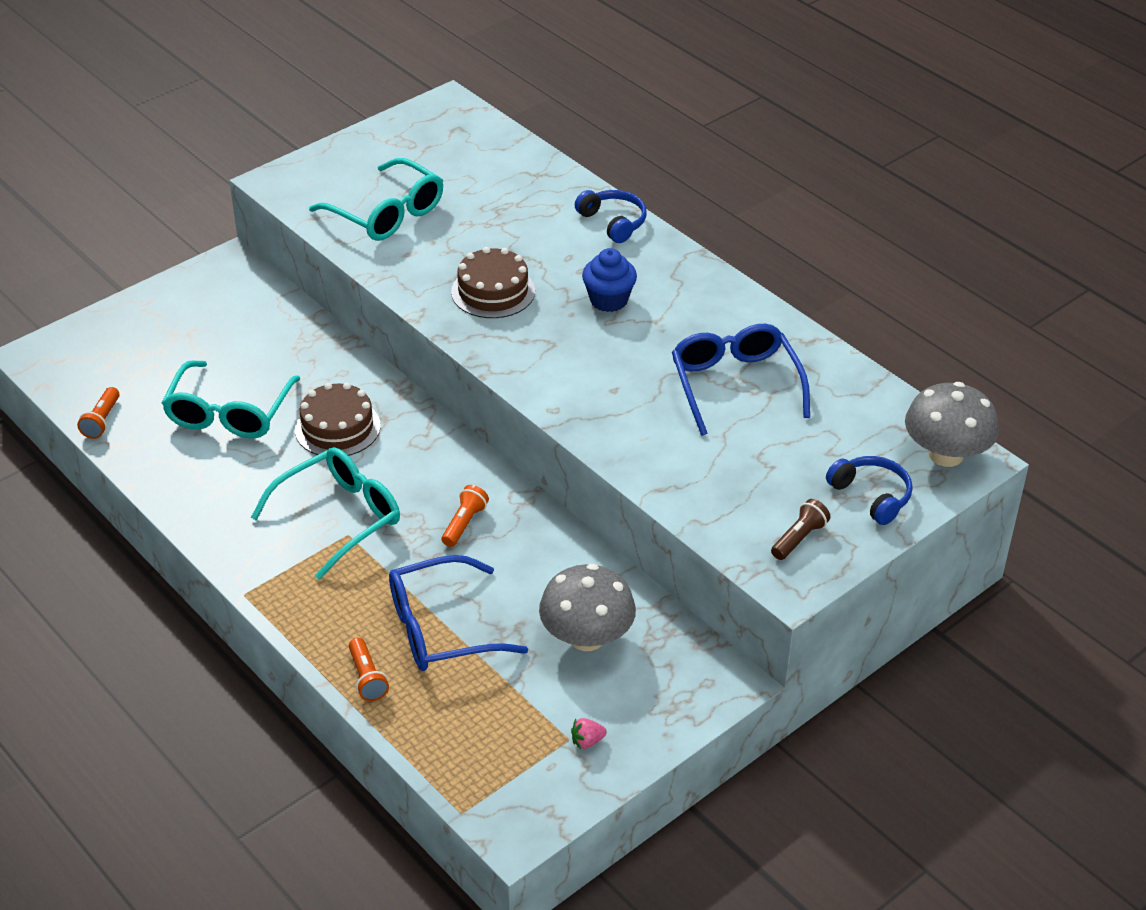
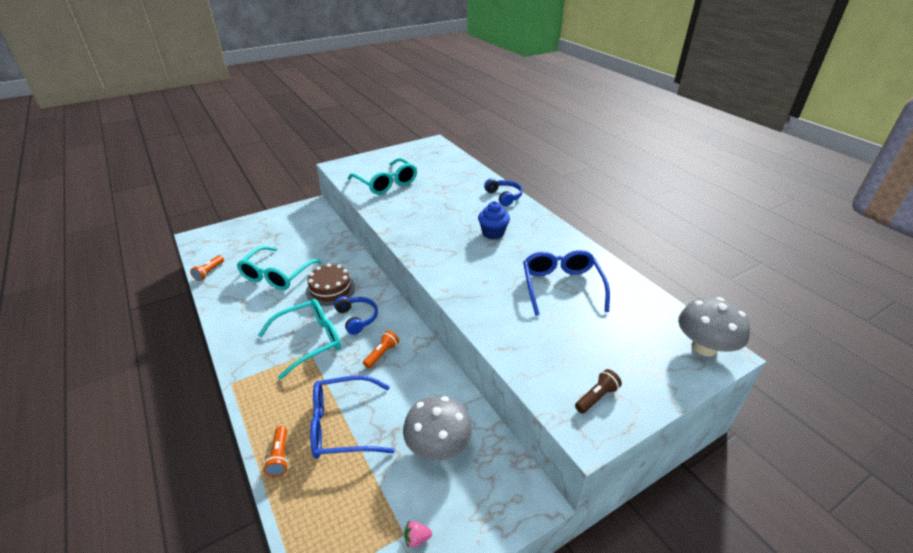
camera: 10 degrees right, 5 degrees down
(493, 291) = (429, 223): brown cake -> none
(871, 496) = (651, 371): blue headphones -> blue headphones (357, 318)

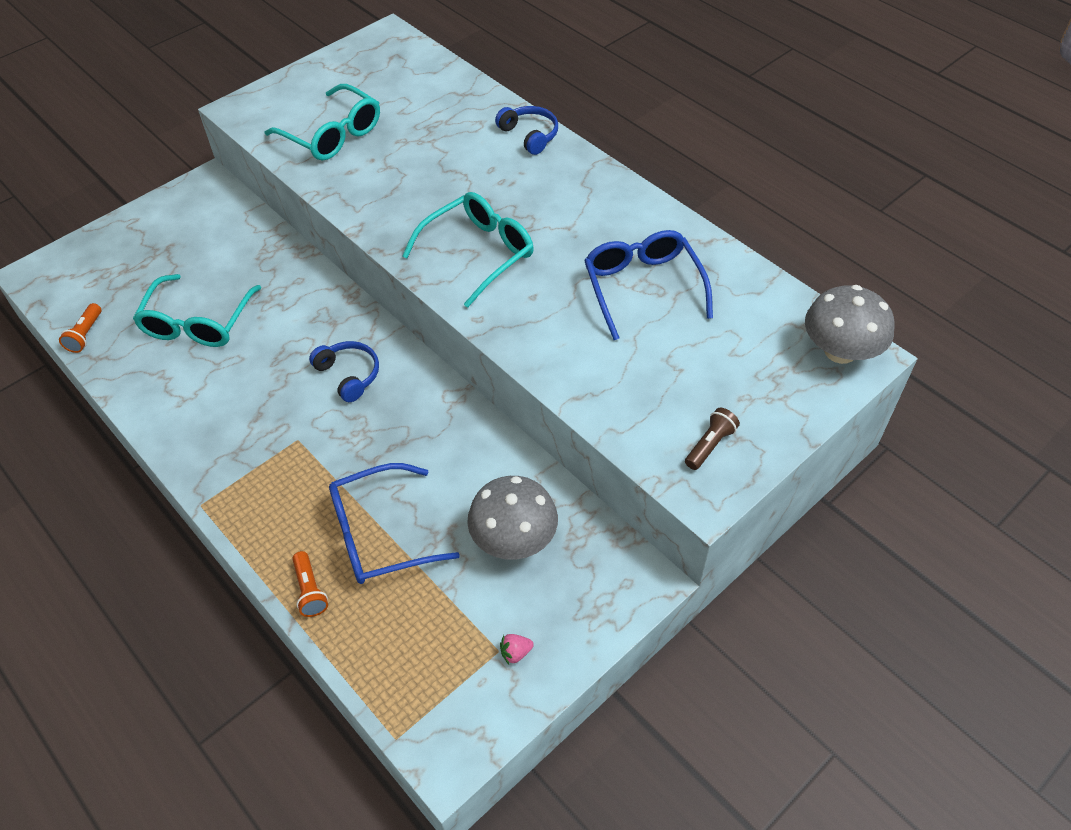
camera: 10 degrees left, 15 degrees up
(309, 341) = (290, 422): turquoise glasses -> turquoise glasses (478, 253)
(330, 289) = (292, 333): brown cake -> none
(382, 354) = (403, 424): orange flashlight -> none
(493, 233) = (527, 209): blue cupcake -> none

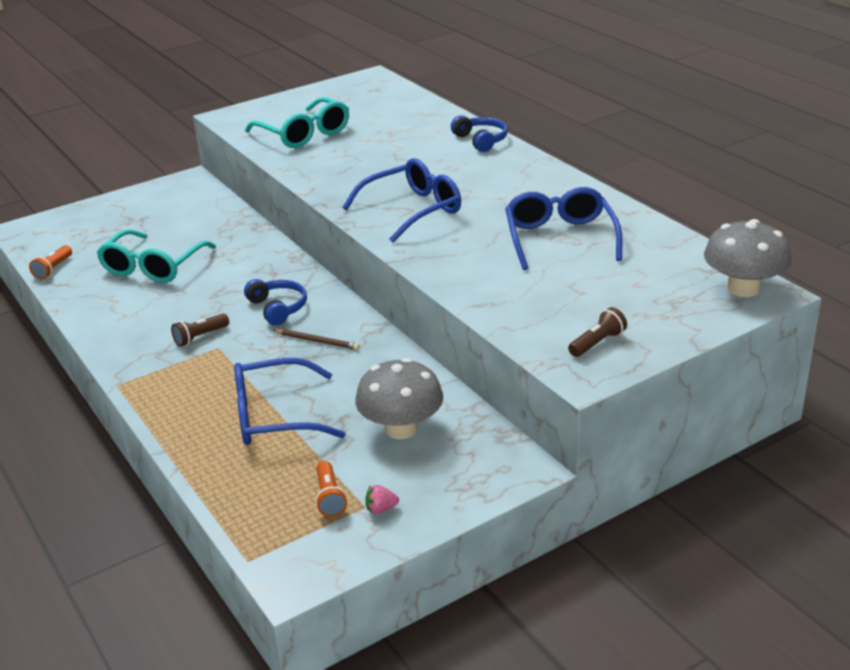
camera: 10 degrees right, 20 degrees down
(274, 425) = (200, 337): none -> brown flashlight
(310, 590) = (198, 450): orange flashlight -> orange flashlight (329, 498)
(401, 420) = (317, 341): none -> brown pencil
(478, 253) = (412, 210): turquoise glasses -> blue glasses

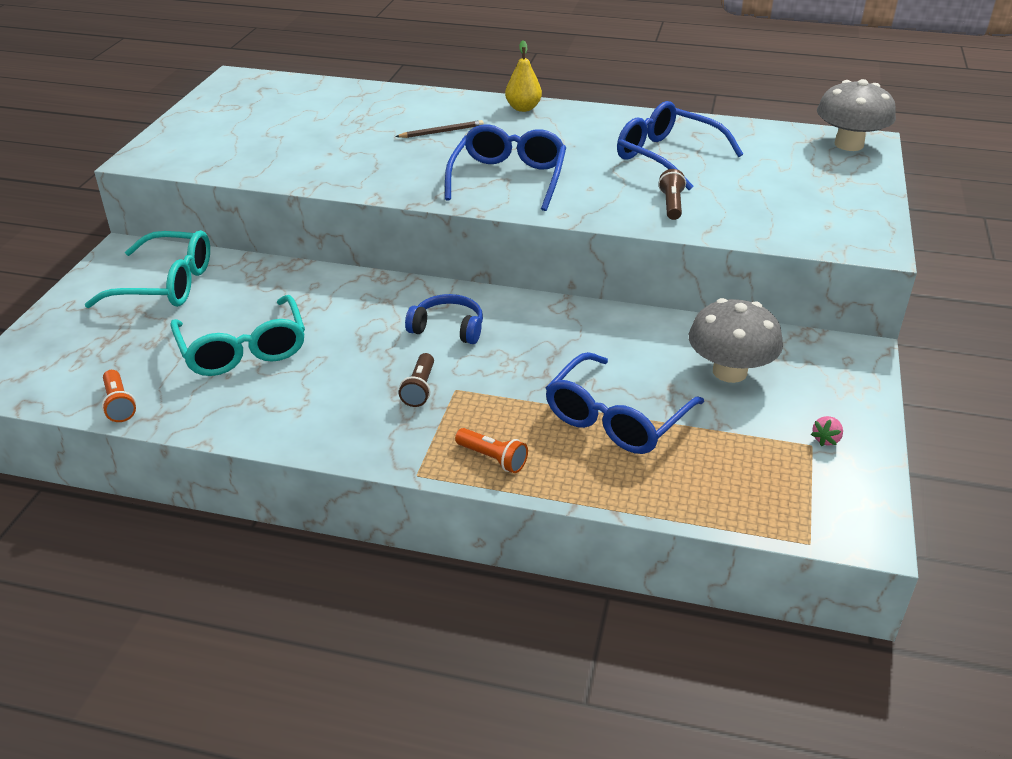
camera: 45 degrees left, 5 degrees up
(304, 134) = (267, 149): turquoise glasses -> turquoise glasses (166, 284)
(317, 341) = (536, 339): brown pencil -> brown pencil (441, 132)
(329, 498) = (776, 455): orange flashlight -> orange flashlight (493, 458)
(481, 140) = (454, 102): blue headphones -> none
(522, 162) = (523, 108): none -> yellow pear
(597, 343) = (838, 220): brown flashlight -> brown flashlight (671, 204)

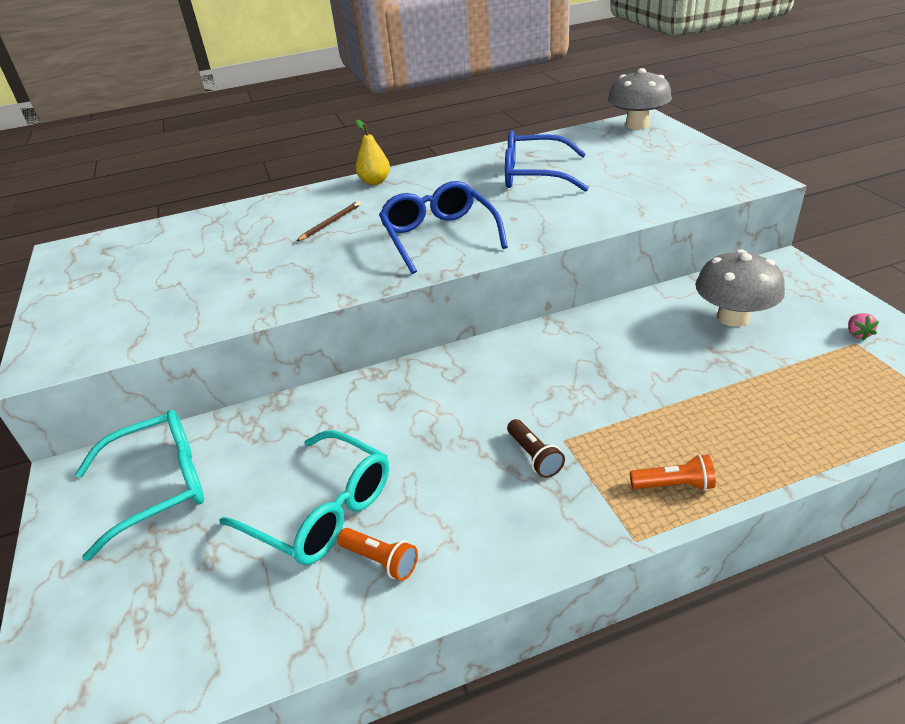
camera: 30 degrees left, 0 degrees up
(119, 404) = (248, 655): orange flashlight -> orange flashlight (380, 560)
(448, 328) = (489, 389): blue headphones -> none
(616, 418) = (713, 395): blue glasses -> none
(671, 204) = (589, 206): brown flashlight -> none

